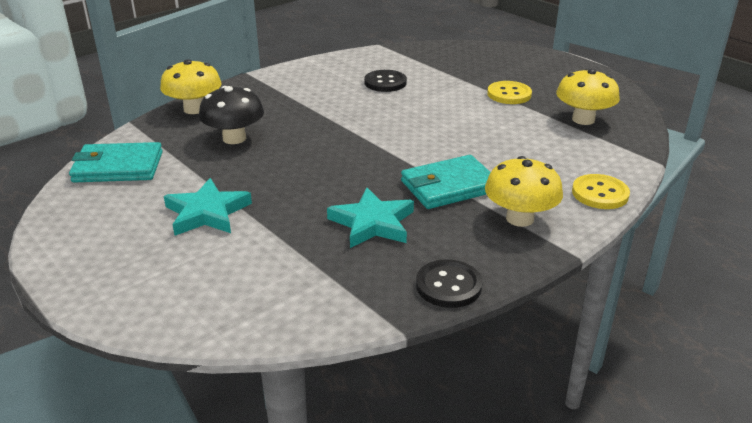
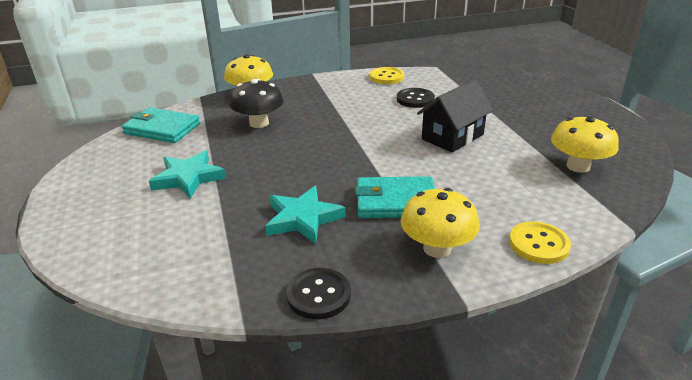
camera: 25 degrees right, 0 degrees up
(453, 114) = (452, 137): none -> black house
(509, 94) = (520, 129): yellow button -> yellow button (386, 77)

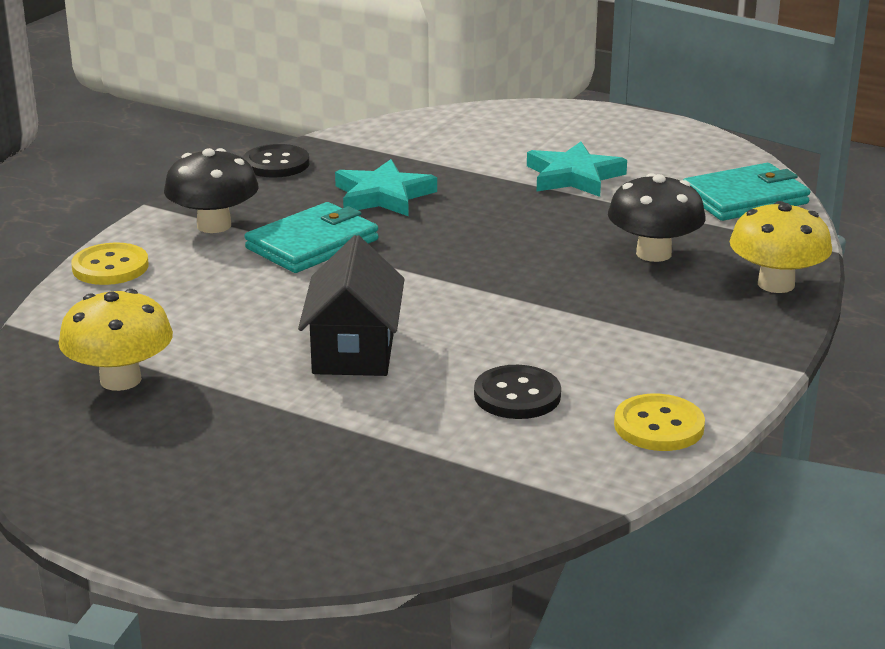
camera: 135 degrees right, 5 degrees down
(437, 248) = (214, 225): yellow mushroom -> black mushroom

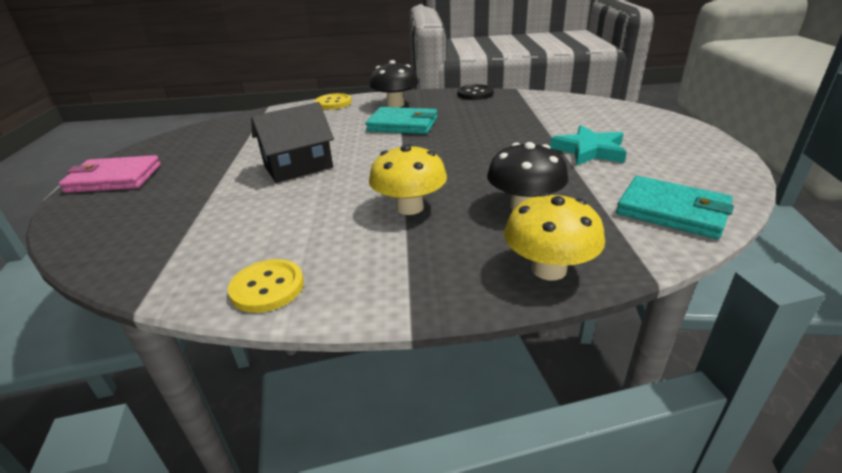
camera: 60 degrees right, 5 degrees up
(120, 380) = (232, 135): yellow mushroom -> yellow mushroom (410, 207)
(157, 510) = (114, 178): none -> pink wallet
(383, 195) = (478, 120): turquoise star -> none
(517, 395) = (278, 224): black button -> none

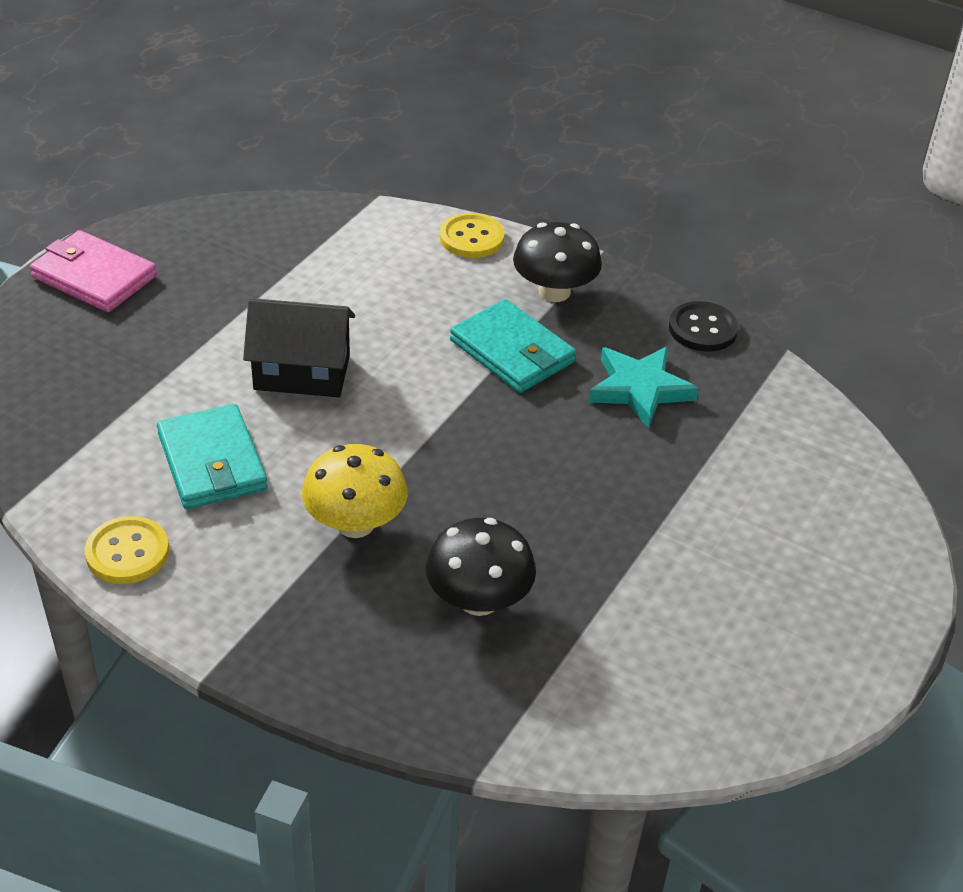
camera: 30 degrees right, 10 degrees up
(549, 269) = (394, 696): yellow mushroom -> none
(589, 150) = (688, 556): turquoise star -> turquoise star (639, 389)
(672, 211) = (631, 713): turquoise wallet -> turquoise wallet (212, 462)

